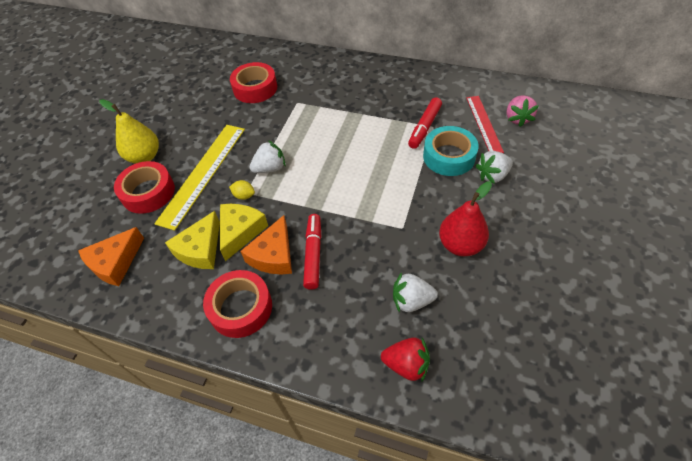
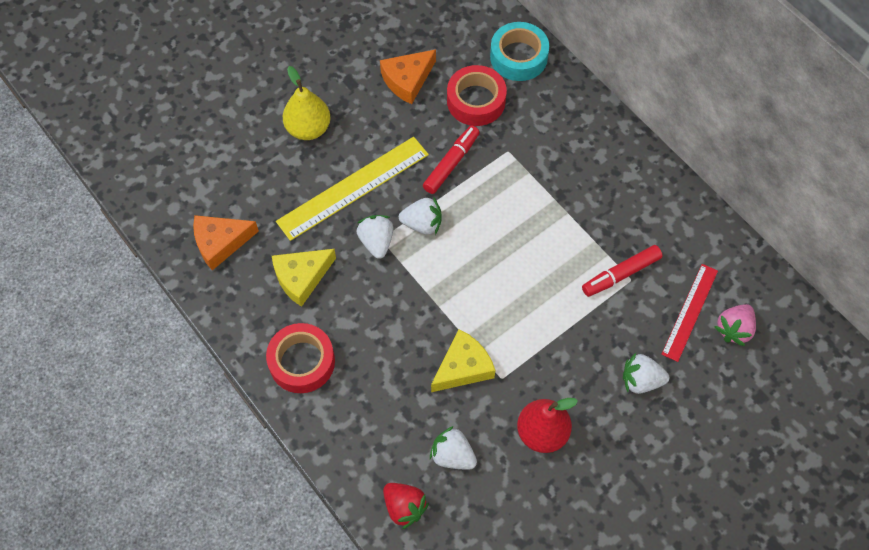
camera: 30 degrees right, 10 degrees up
(148, 192) = (289, 178): red tape -> none
(240, 232) = (348, 282): yellow cheese -> yellow cheese (463, 367)
(244, 196) = (376, 242): yellow lemon -> white strawberry
(273, 255) = (362, 327): orange cheese -> orange cheese (407, 80)
(313, 254) = (399, 350): red marker -> red marker (451, 163)
(449, 156) = (615, 328): turquoise tape -> turquoise tape (518, 57)

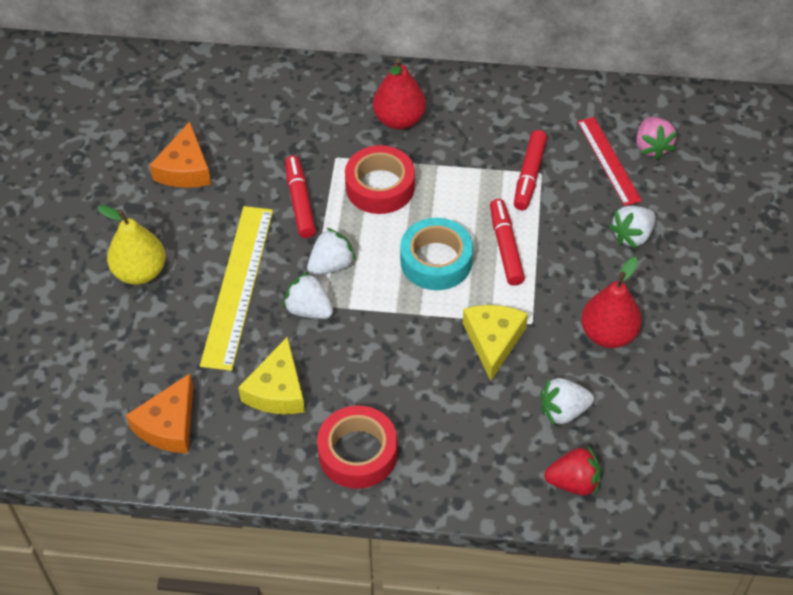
camera: 45 degrees left, 10 degrees down
(476, 101) = (264, 141): red tape -> red tape (380, 187)
(518, 57) = (260, 83): turquoise tape -> turquoise tape (436, 261)
(545, 311) = (505, 247): none -> red marker
(579, 158) = (399, 120): none -> red pear

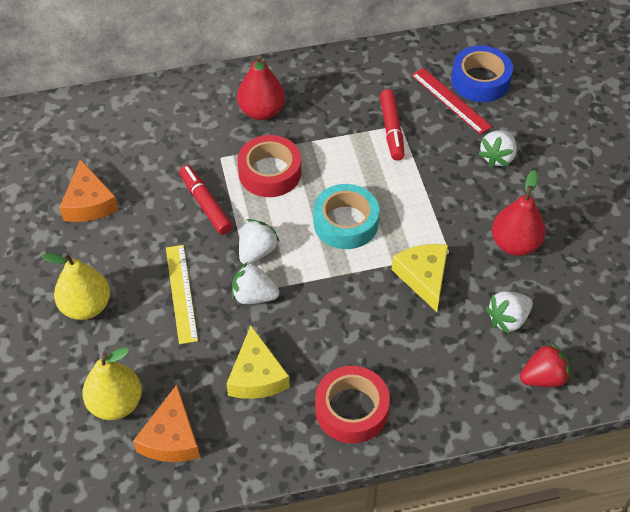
camera: 20 degrees left, 0 degrees up
(130, 375) = (116, 403): none -> yellow pear
(237, 285) = (181, 293): yellow ruler -> yellow ruler, size x0.63
(505, 247) = (399, 195): red marker -> none
(652, 147) = (480, 80): pink strawberry -> blue tape

